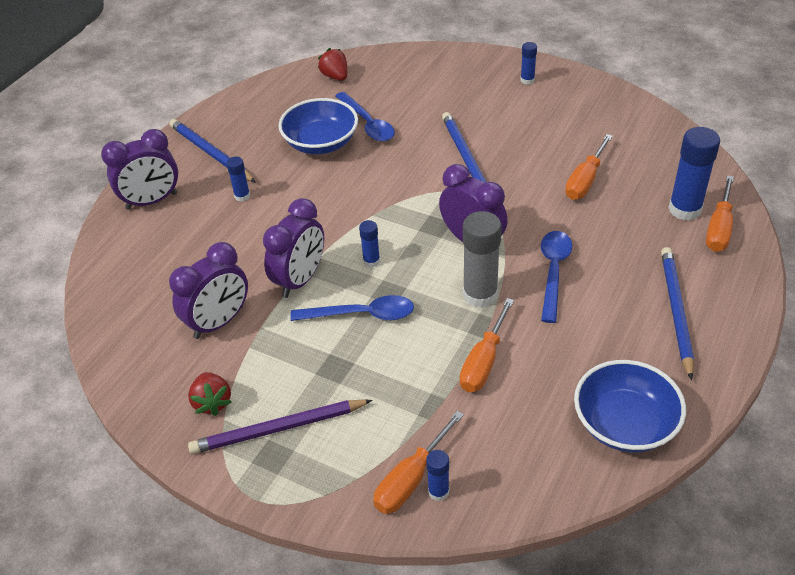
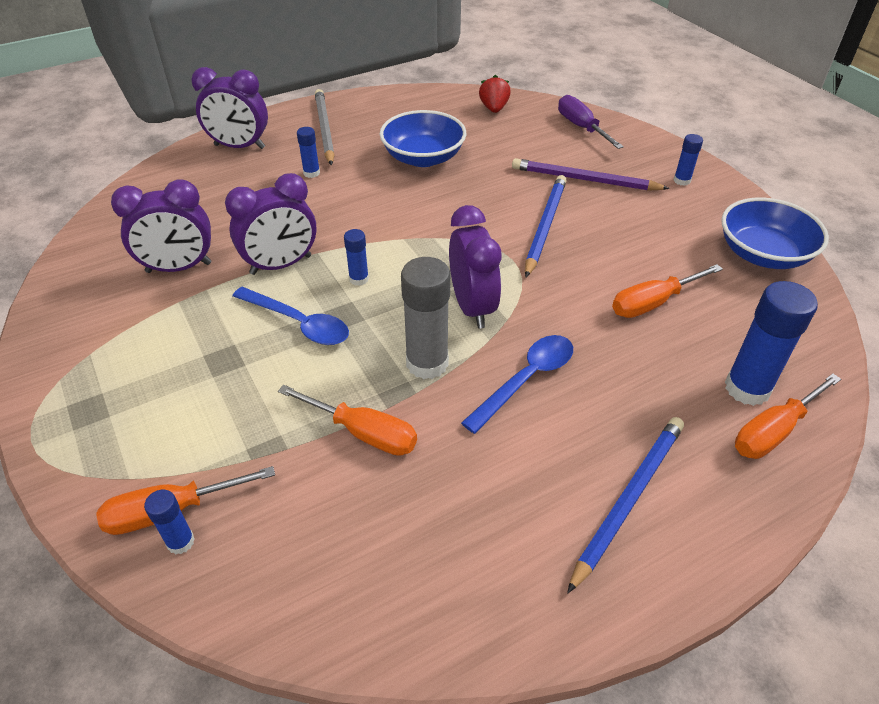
camera: 30 degrees right, 0 degrees up
(211, 153) = (324, 129): blue pencil -> grey pencil
(212, 402) = (98, 333): red strawberry -> none
(278, 429) = (119, 388): purple pencil -> purple pencil (584, 179)
(367, 123) = (482, 158): blue spoon -> none
(419, 66) = (581, 128): none -> purple screwdriver
(484, 361) = (362, 432): orange screwdriver -> orange screwdriver turned 120 degrees counterclockwise
(625, 423) = (442, 596): blue bowl -> blue bowl (763, 254)

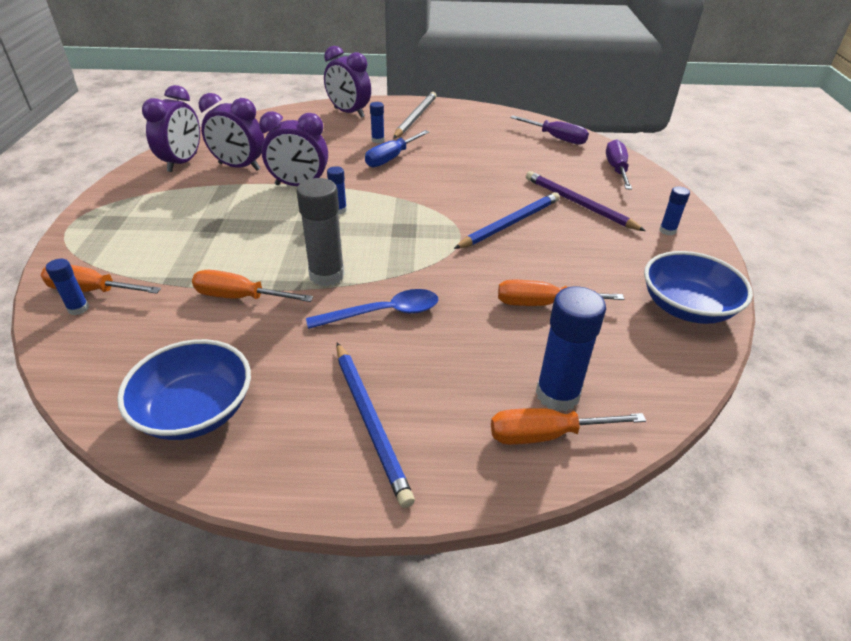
camera: 30 degrees right, 5 degrees down
(298, 323) = (273, 221): blue spoon -> none
(350, 191) = (391, 158): none -> blue screwdriver
(362, 432) = (240, 297): orange screwdriver -> orange screwdriver turned 135 degrees clockwise
(423, 157) = (466, 153): blue bowl -> blue bowl (195, 410)
(472, 307) = (396, 254): purple clock -> purple clock (182, 163)
(494, 108) = (556, 138): red strawberry -> purple screwdriver
(628, 499) = (370, 421): blue pencil -> blue pencil turned 90 degrees clockwise

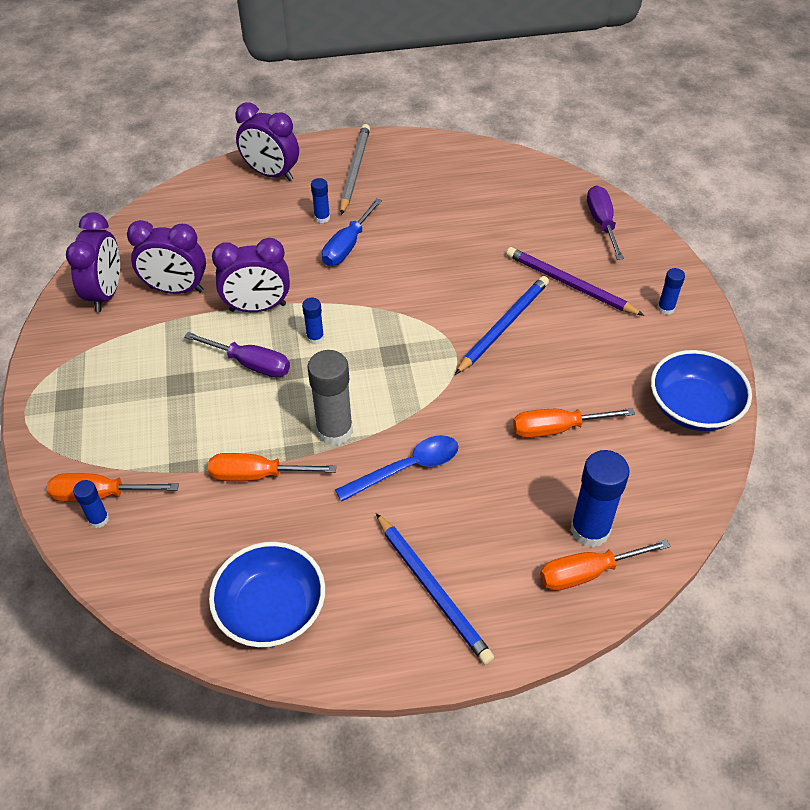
camera: 10 degrees left, 10 degrees up
(556, 138) = (526, 181): purple screwdriver -> purple screwdriver (250, 364)

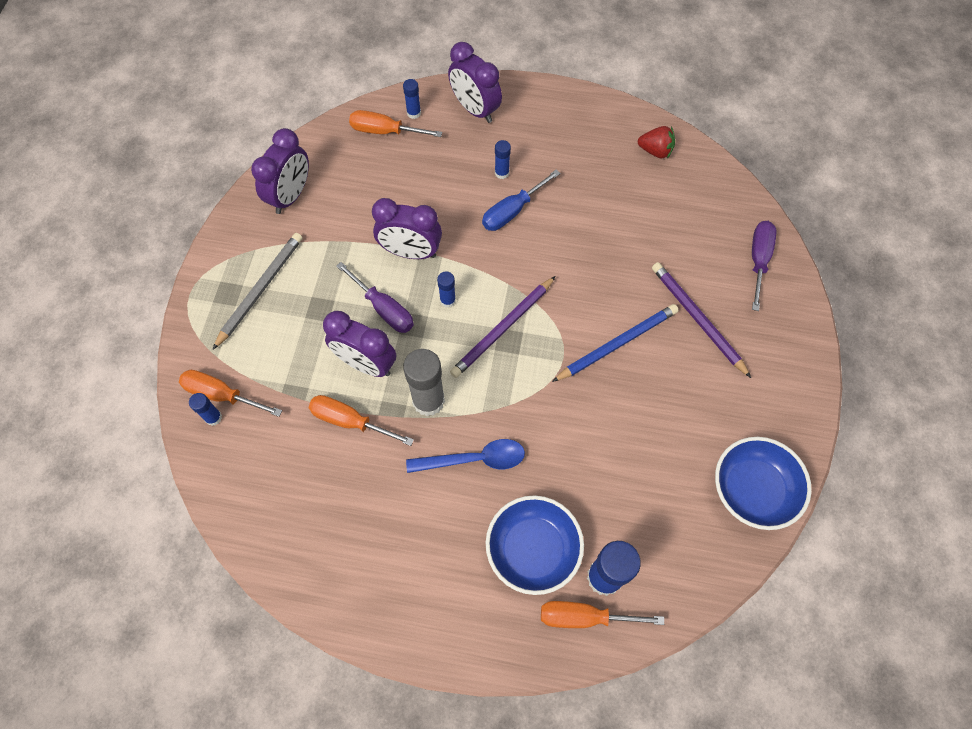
camera: 20 degrees right, 15 degrees up
(176, 289) = (349, 210): purple clock -> purple clock (366, 364)
(271, 609) = (316, 551): blue bowl -> blue bowl (533, 549)
(354, 170) = (551, 128): grey pencil -> grey pencil (260, 290)
(383, 346) = (503, 329): none -> purple pencil
(433, 589) = (449, 582): blue pencil -> none
(463, 164) = (655, 151): none -> red strawberry
(557, 428) = (620, 467): orange screwdriver -> orange screwdriver (385, 131)
(665, 308) = (776, 375): blue glue stick -> blue glue stick (414, 113)

